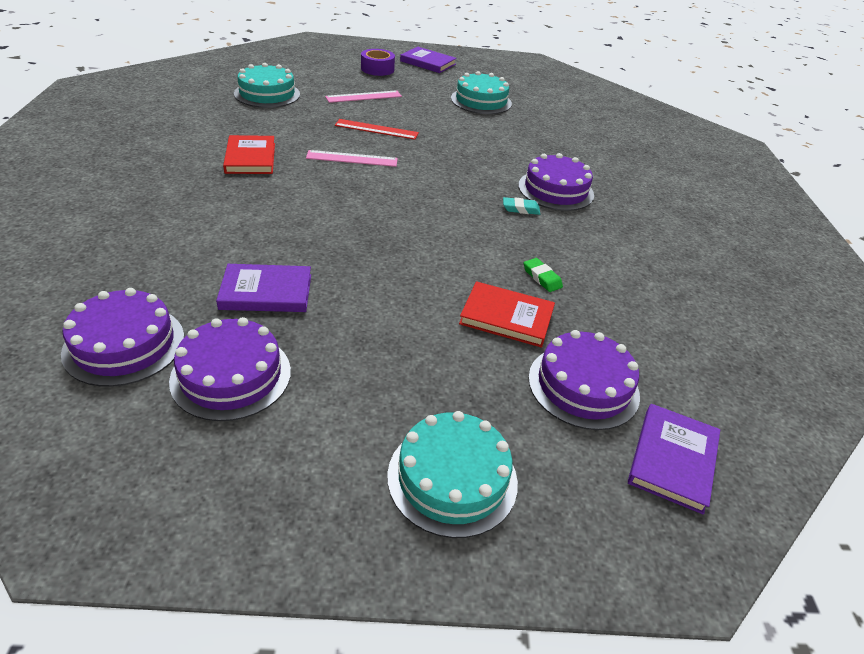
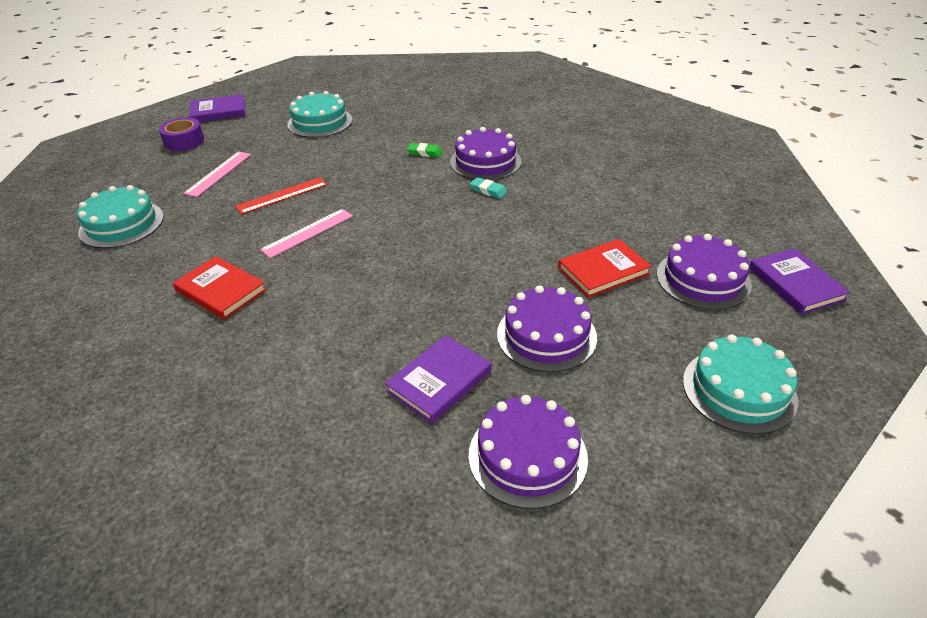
camera: 40 degrees left, 0 degrees up
(124, 344) = (416, 511): purple cake -> purple cake (546, 335)
(520, 209) = (488, 190): turquoise eraser -> turquoise eraser turned 75 degrees clockwise
(542, 278) = (578, 229): green eraser -> green eraser (425, 153)

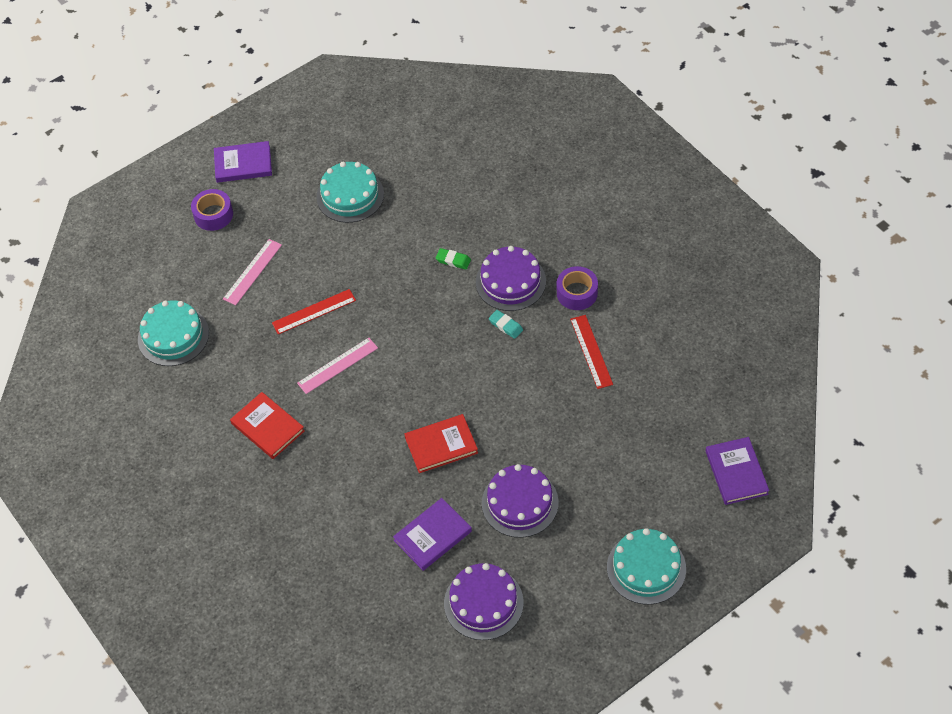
camera: 10 degrees right, 15 degrees up
(554, 164) = (577, 293): none -> purple tape
(584, 202) = (591, 351): none -> red ruler
(603, 271) = (583, 440): red book -> red book (441, 445)
(703, 279) = (662, 459): purple cake -> none

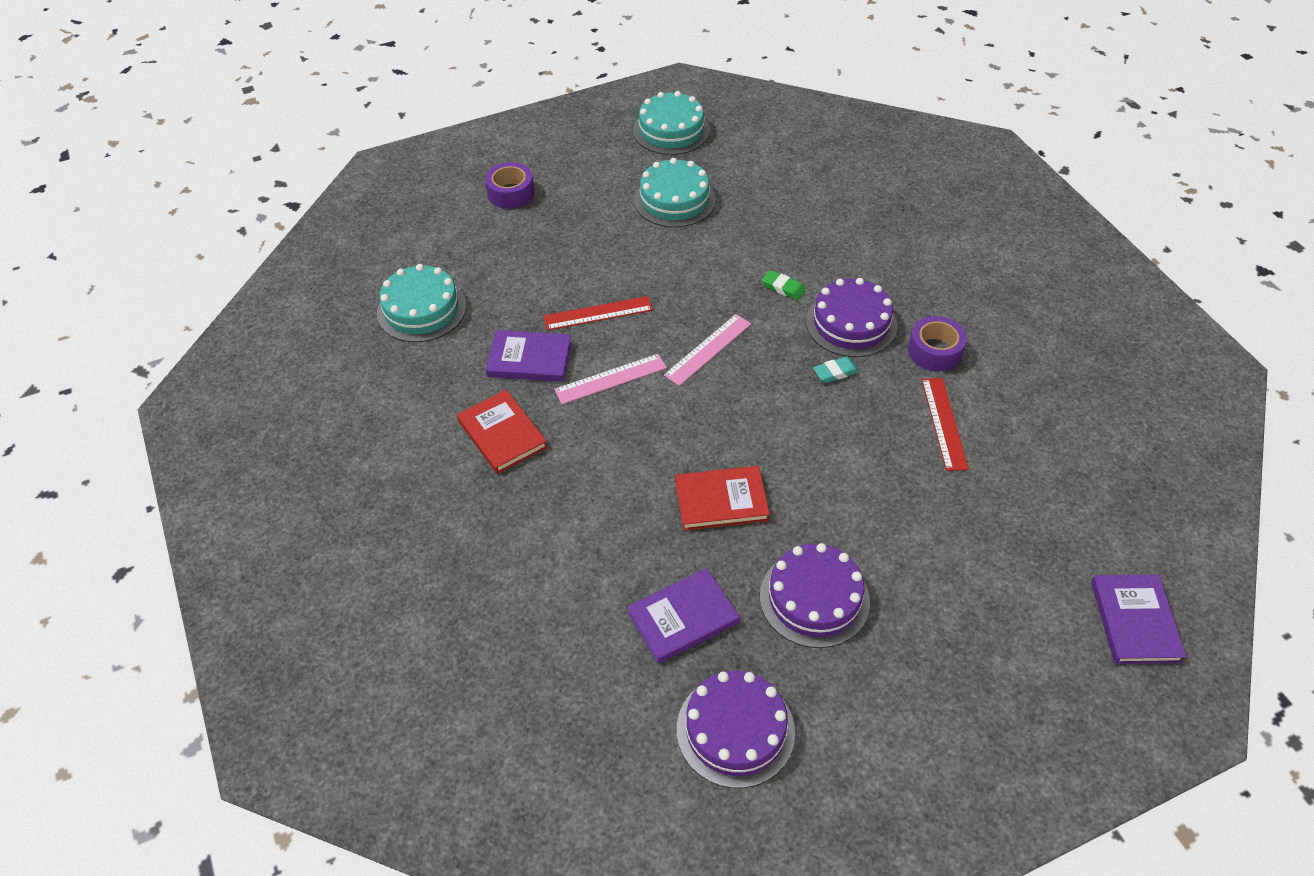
camera: 10 degrees right, 5 degrees down
(243, 164) = (560, 149): purple book -> purple book (529, 359)
(252, 272) = (537, 258): pink ruler -> pink ruler (708, 349)
(506, 326) = (835, 372): turquoise eraser -> turquoise eraser turned 75 degrees counterclockwise
(646, 568) = (986, 732): turquoise cake -> turquoise cake (671, 130)

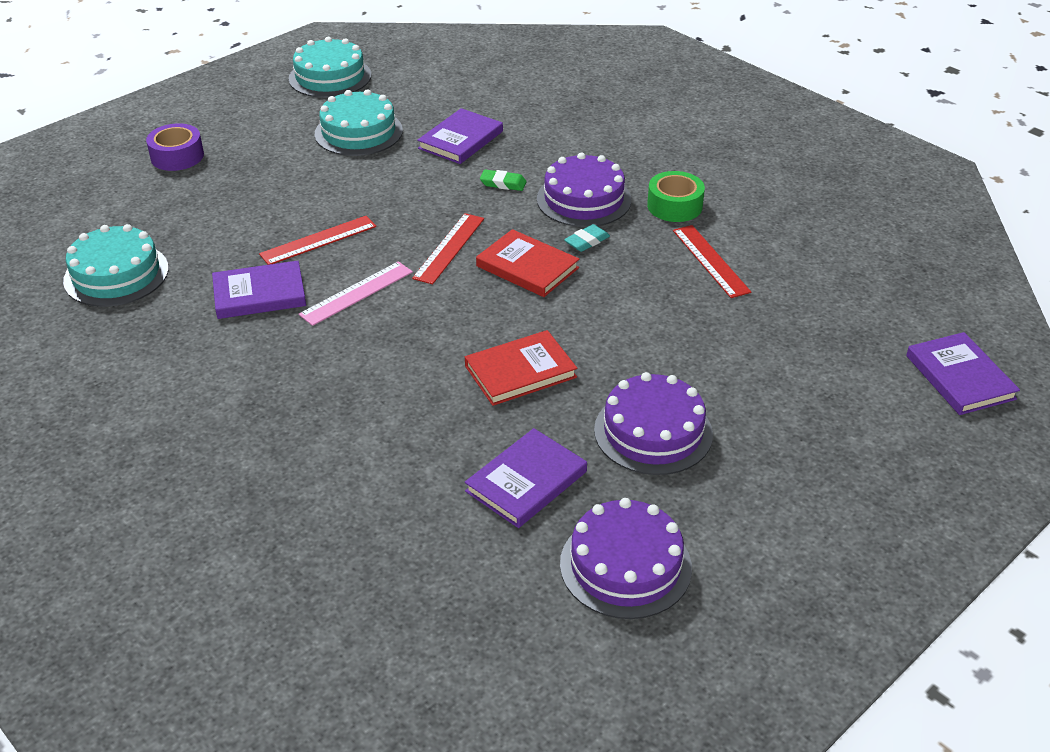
camera: 20 degrees left, 10 degrees down
(502, 434) = (257, 366): red book -> red book (527, 267)
(708, 349) = (449, 248): pink ruler -> red ruler
(763, 229) = (460, 140): none -> purple book
(935, 351) = (674, 206): purple tape -> green tape

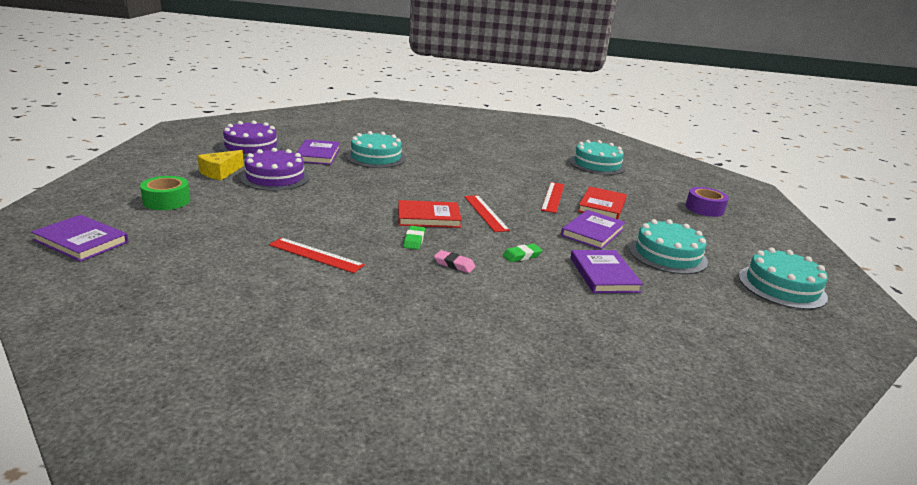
camera: 135 degrees right, 15 degrees down
(259, 294) = (530, 174): purple book -> purple book (593, 232)
(356, 293) = (491, 184): pink ruler -> none
(435, 432) = (376, 157): none -> turquoise cake
(520, 372) = (367, 180): red book -> red book (602, 206)
(584, 199) = (454, 264): purple cake -> pink eraser
(587, 241) = (414, 240): turquoise eraser -> green eraser
(674, 206) = (383, 283): green tape -> green tape (166, 201)
(731, 481) = (220, 172): none -> yellow cheese

